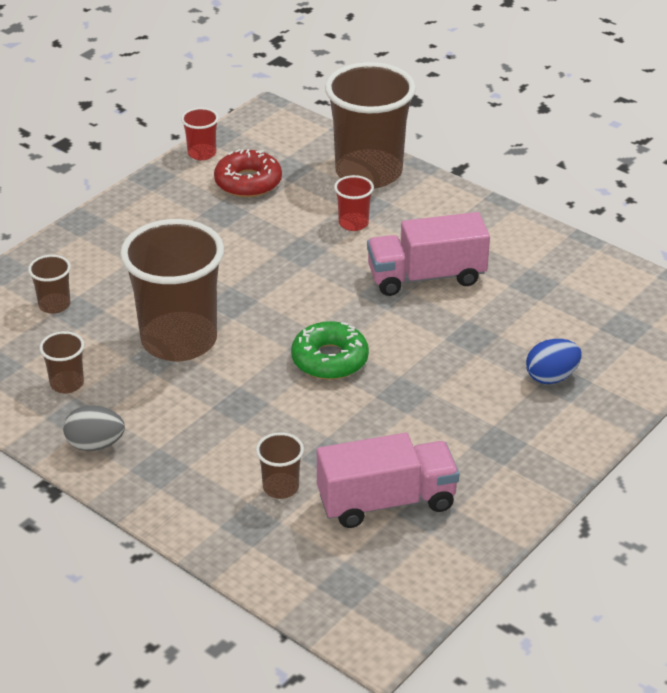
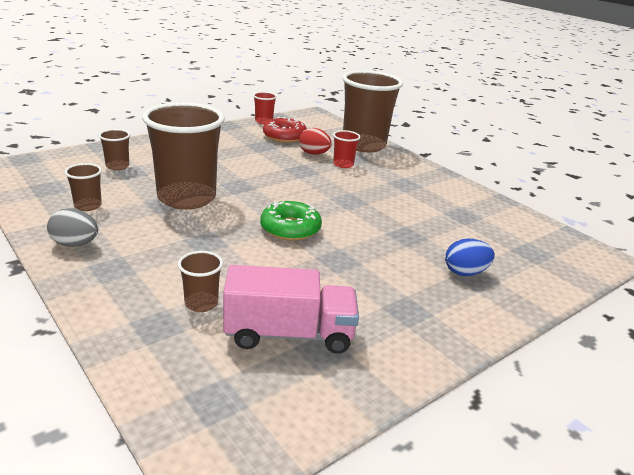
camera: 10 degrees right, 10 degrees down
(305, 210) = (314, 154): none -> red egg
(426, 277) = (383, 198): pink truck -> none

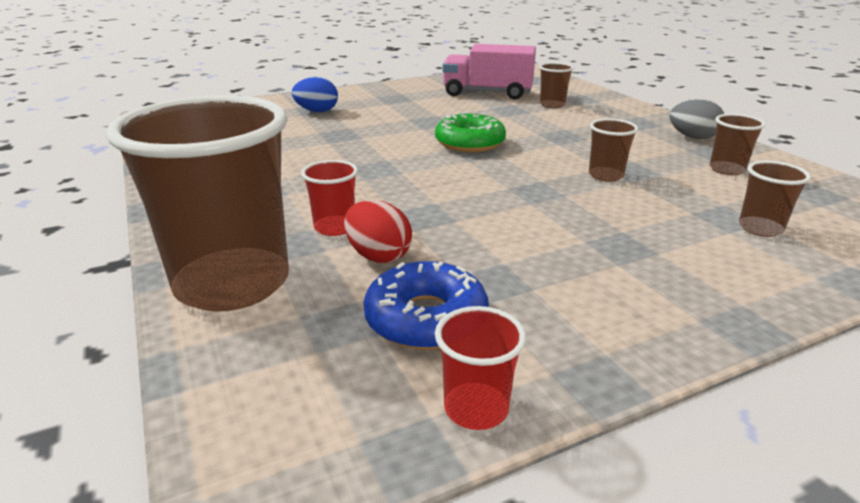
camera: 165 degrees left, 0 degrees up
(186, 198) = (605, 176): brown cup -> brown cup, size x0.43
(284, 136) = (426, 319): red donut -> blue donut

